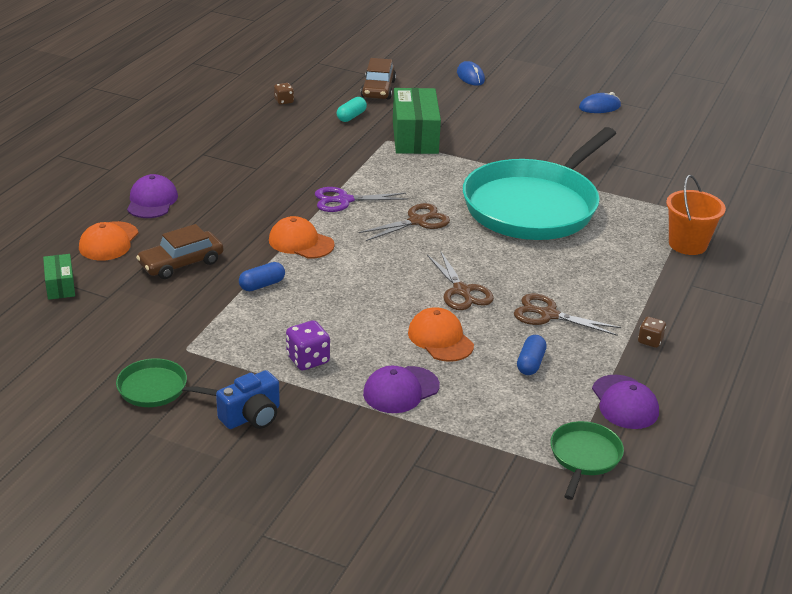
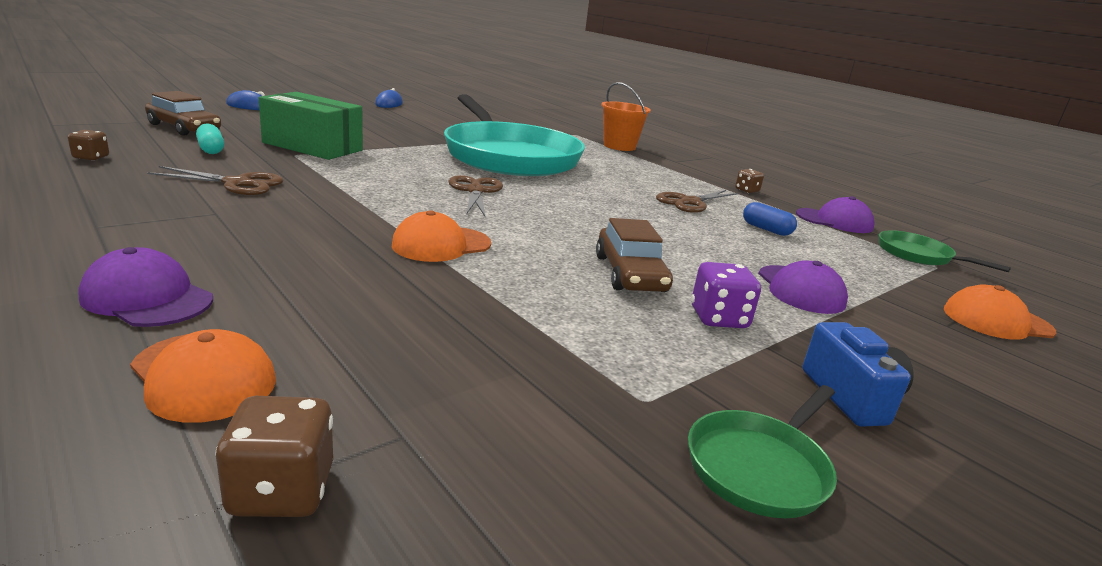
camera: 65 degrees left, 10 degrees down
(60, 286) = (281, 491): green box -> brown dice
(181, 263) = (382, 330): brown car -> brown car (630, 274)
(262, 285) = (515, 293): blue capsule -> none
(344, 200) = (382, 201): purple scissors -> none
(440, 339) = (707, 246): orange cap -> orange cap (997, 321)
(461, 291) = (625, 214): brown scissors -> brown scissors (237, 184)

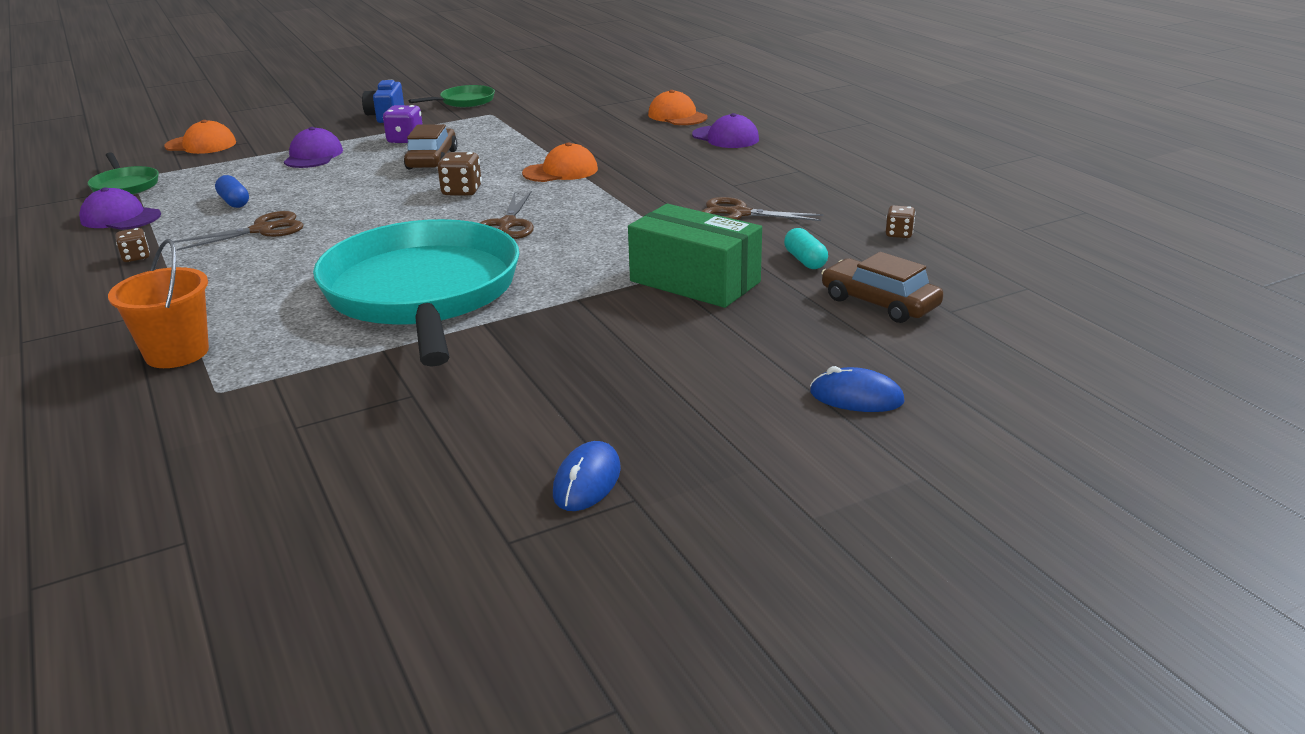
camera: 165 degrees left, 5 degrees up
(281, 491) = (635, 97): brown dice -> brown dice (462, 191)

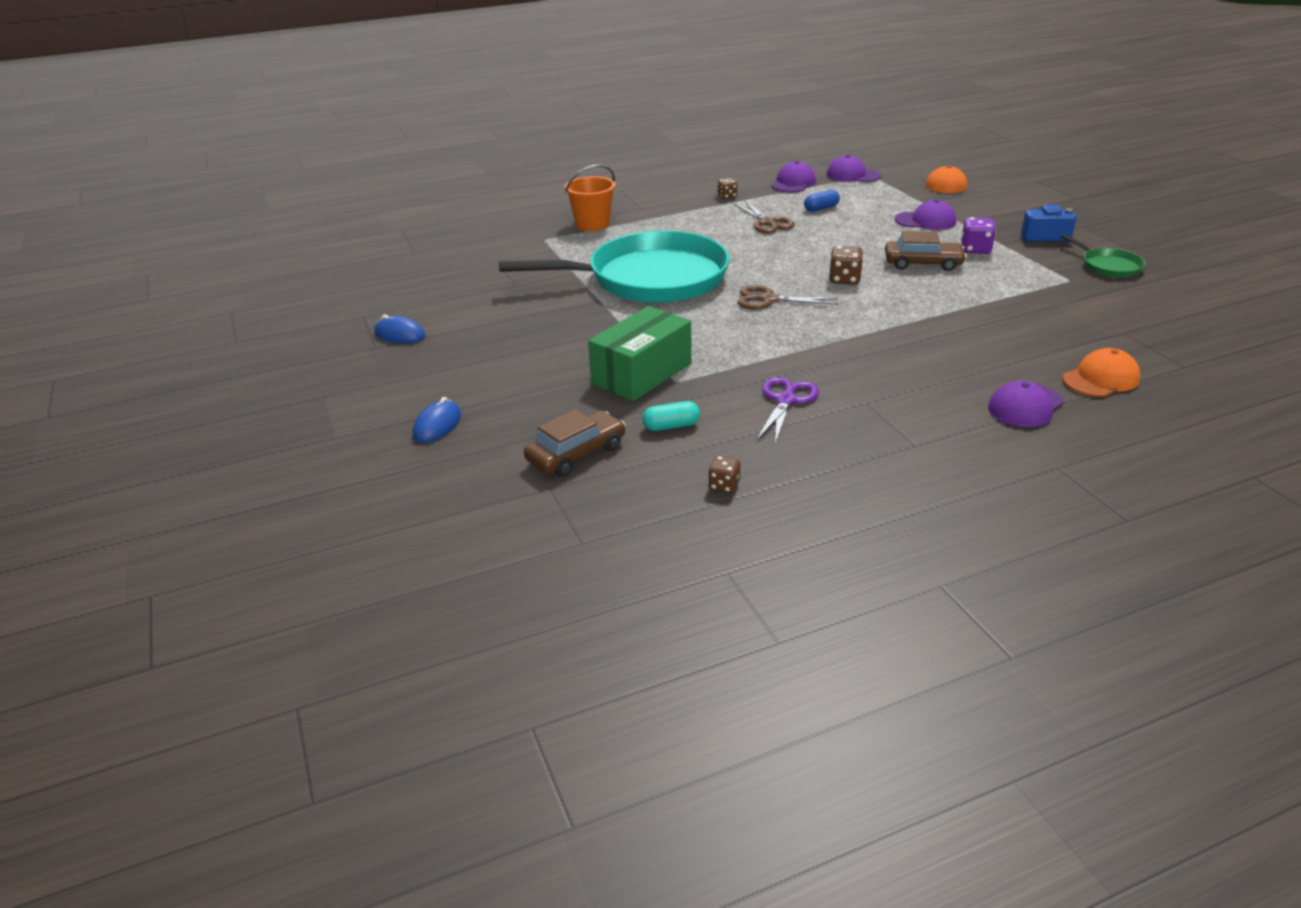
camera: 95 degrees right, 5 degrees up
(125, 186) = (853, 175): green pan -> purple cap
(561, 171) = (898, 317): orange cap -> none
(739, 214) = (786, 401): brown scissors -> purple scissors

